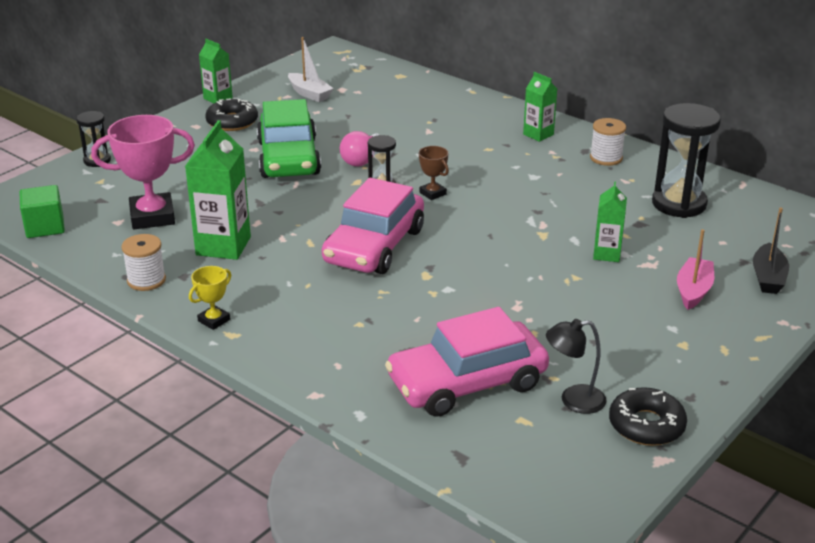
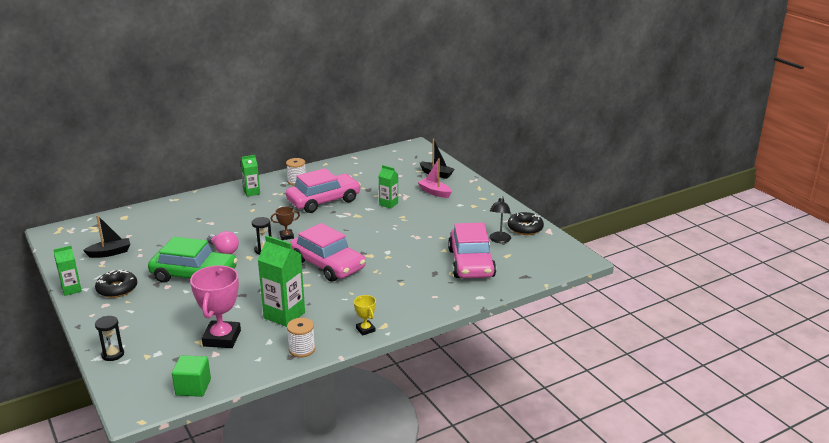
camera: 70 degrees left, 5 degrees down
(309, 94) = (110, 253): white boat -> black boat
(564, 195) = (323, 201): none -> pink car
(679, 204) = (358, 176): black hourglass -> none

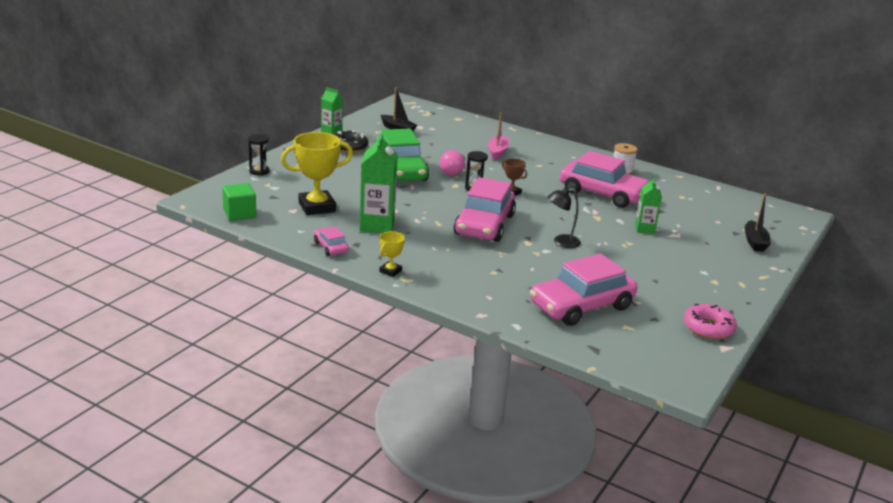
camera: 60 degrees right, 0 degrees up
(222, 338) = (317, 207): pink trophy -> yellow trophy
(251, 192) = (570, 156): green carton -> none
(302, 349) = (330, 247): white spool -> pink car
(434, 192) = (709, 250): pink boat -> pink boat (497, 152)
(499, 240) = (656, 315): black lamp -> black lamp (561, 242)
(525, 228) = (708, 328): black donut -> pink donut

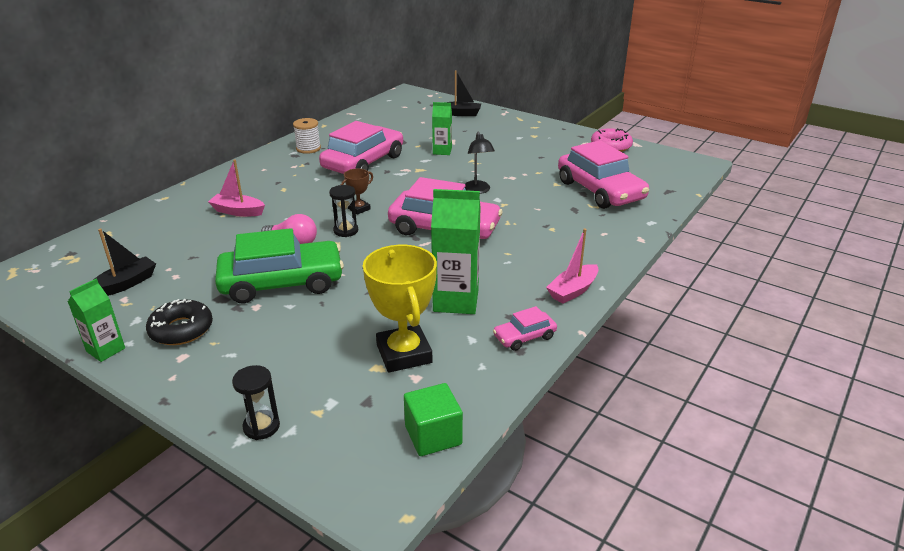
camera: 85 degrees left, 5 degrees up
(390, 271) = (573, 290): yellow trophy -> pink boat

